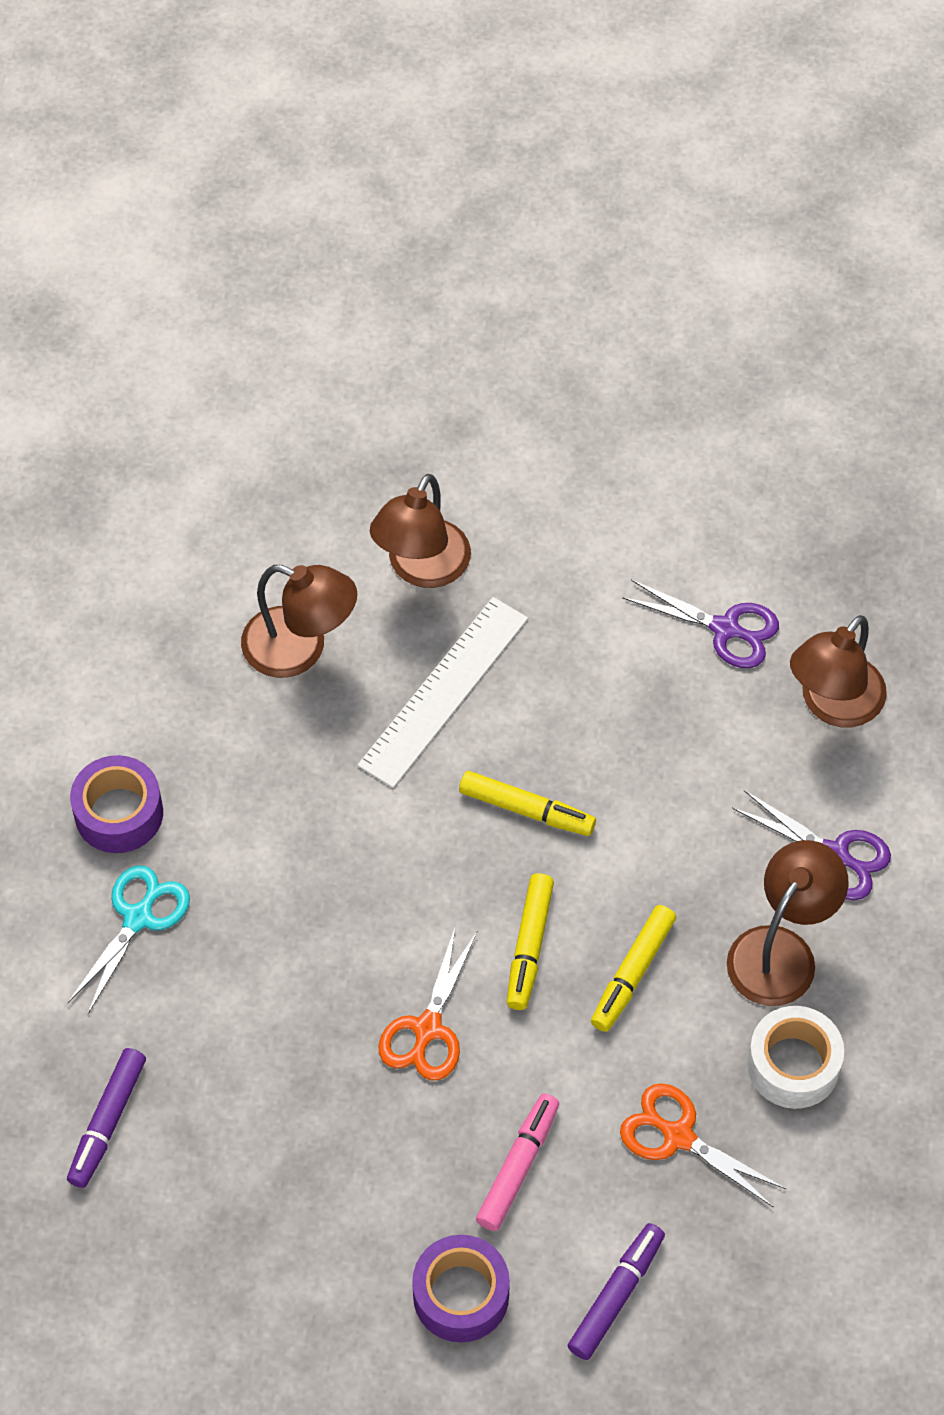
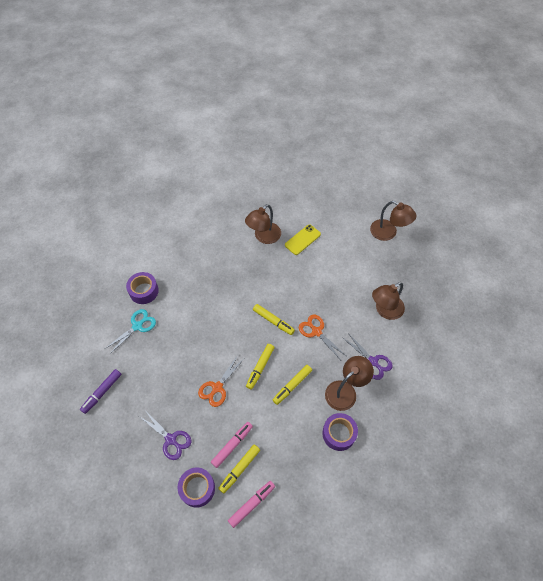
camera: 15 degrees right, 0 degrees up
(300, 649) = (218, 253): brown lamp -> brown lamp (388, 233)
(443, 691) = (258, 276): white ruler -> none
(540, 550) = (302, 240): none -> yellow phone
(557, 1220) = (239, 469): none -> yellow marker
(616, 1295) = (252, 504): purple marker -> pink marker
(678, 1136) = (291, 449): orange scissors -> orange scissors (316, 332)
(725, 629) = (355, 277): purple scissors -> purple scissors (171, 439)
(793, 1065) = (339, 433): white tape -> purple tape

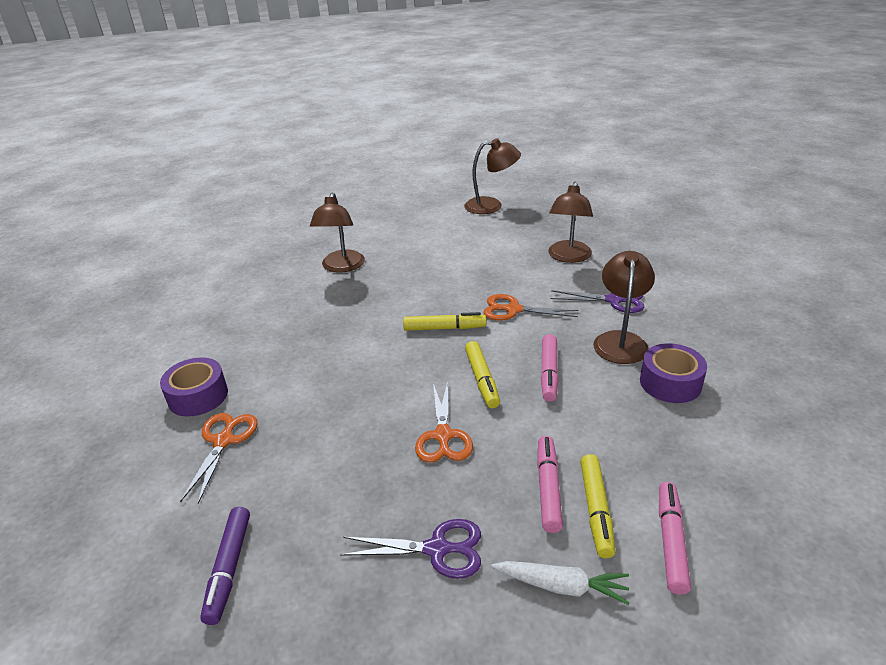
camera: 35 degrees left, 25 degrees down
(137, 326) = (223, 441): turquoise scissors -> orange scissors
(197, 488) = (562, 586): purple tape -> white carrot
(292, 386) = (549, 373): yellow marker -> pink marker
(302, 240) = (397, 249): yellow phone -> none

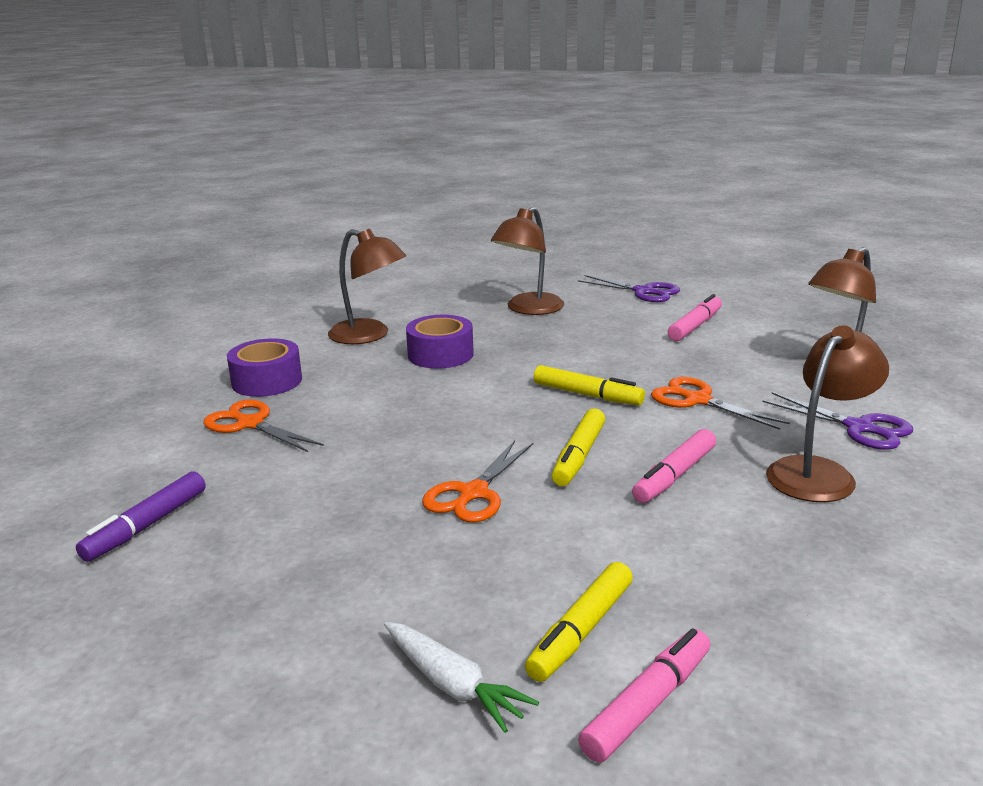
camera: 30 degrees right, 10 degrees down
(223, 441) = (250, 424): orange scissors -> orange scissors turned 90 degrees counterclockwise
(437, 549) = (352, 591): purple scissors -> purple scissors (643, 292)
(491, 206) = (786, 290): brown lamp -> brown lamp (369, 336)
(548, 488) = (543, 587): pink marker -> pink marker (695, 326)
(670, 383) = (845, 540): purple tape -> purple tape (440, 355)

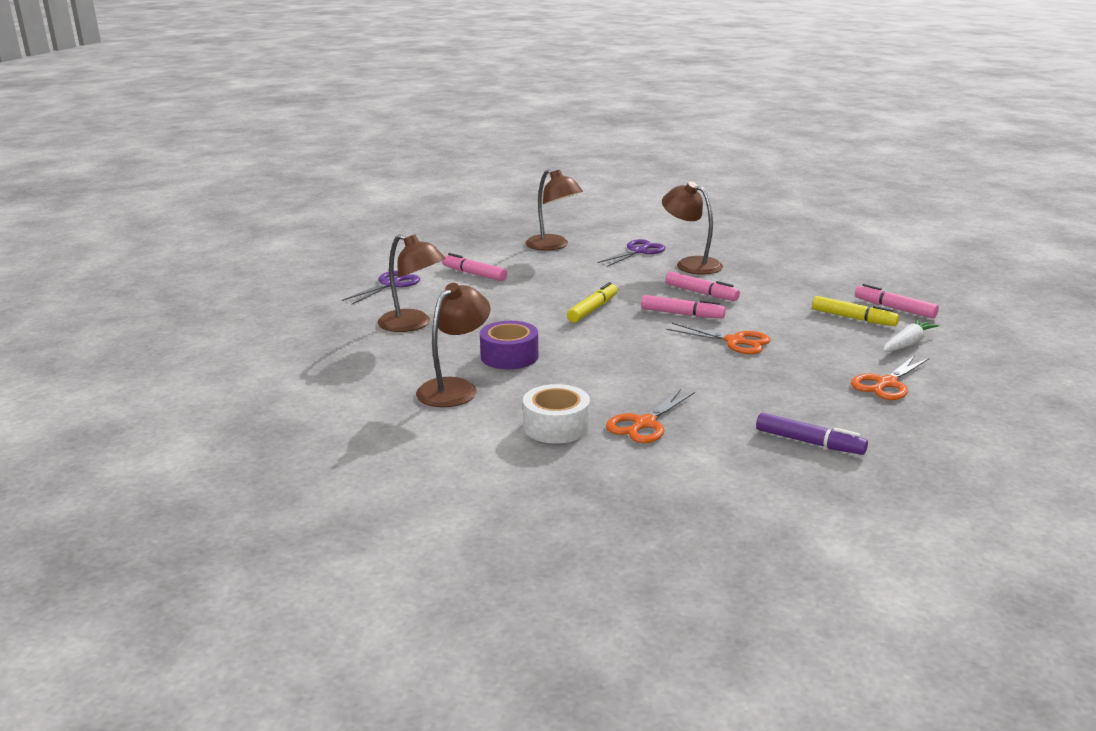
camera: 90 degrees left, 0 degrees up
(267, 381) = (556, 426): purple tape -> white tape
(578, 456) = (682, 314): yellow marker -> pink marker
(698, 400) = (602, 282): orange scissors -> orange scissors (886, 383)

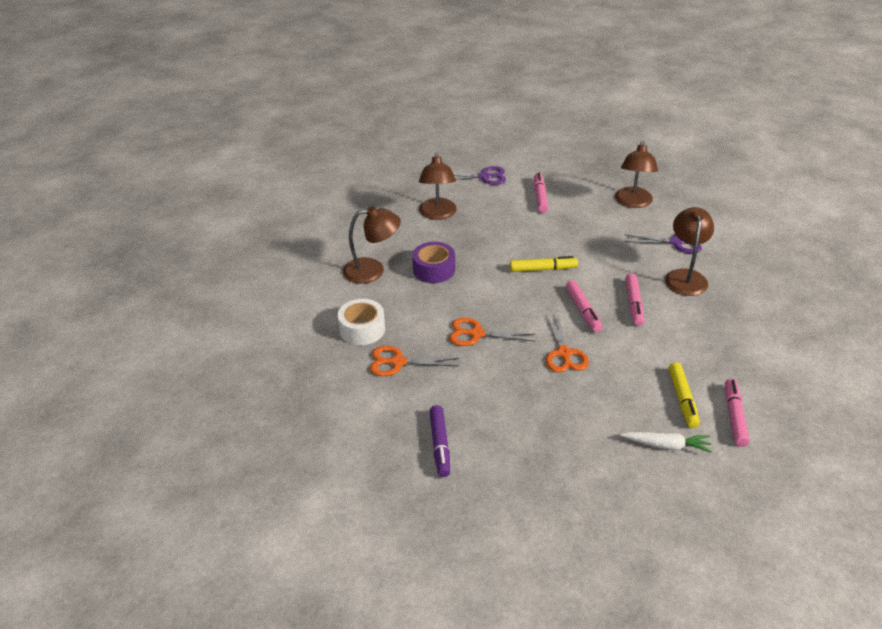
camera: 55 degrees right, 15 degrees up
(886, 383) = (574, 455): orange scissors -> orange scissors (476, 334)

